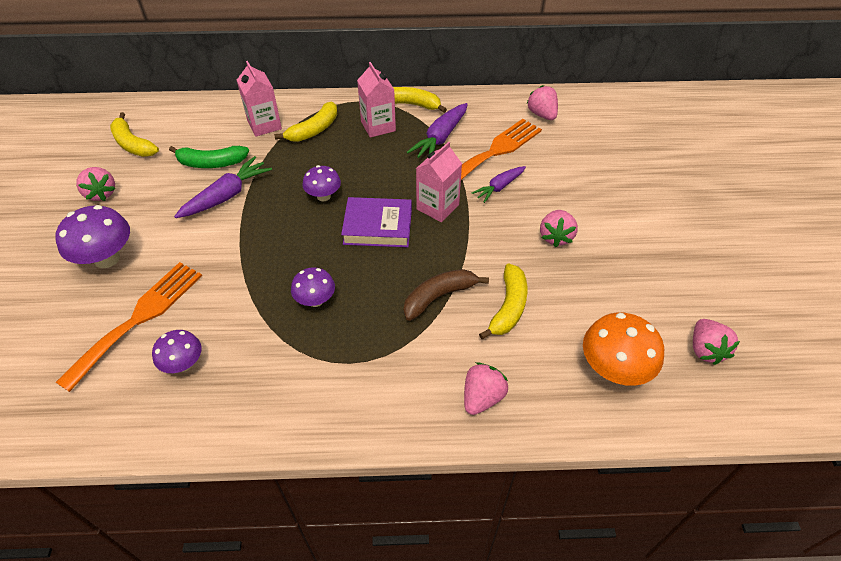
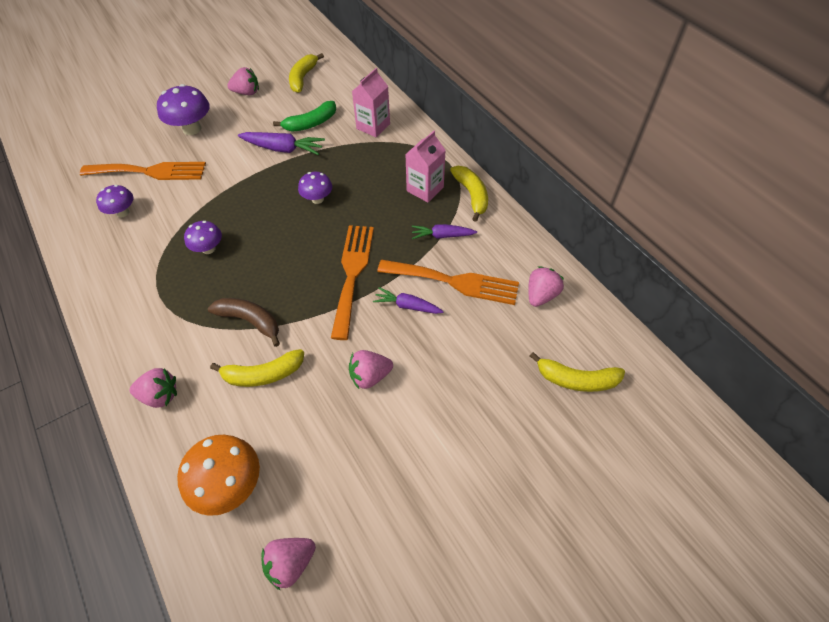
camera: 60 degrees right, 5 degrees up
(101, 193) = (247, 93): pink strawberry -> pink strawberry turned 120 degrees counterclockwise
(211, 163) = (311, 123): green banana -> green banana turned 90 degrees counterclockwise
(314, 130) = (389, 155): yellow banana -> yellow banana (576, 379)
(378, 227) = (304, 247): purple book -> none
(437, 207) = (352, 274): pink carton -> orange fork
(440, 138) = (442, 236): purple carrot -> purple carrot, size x0.65

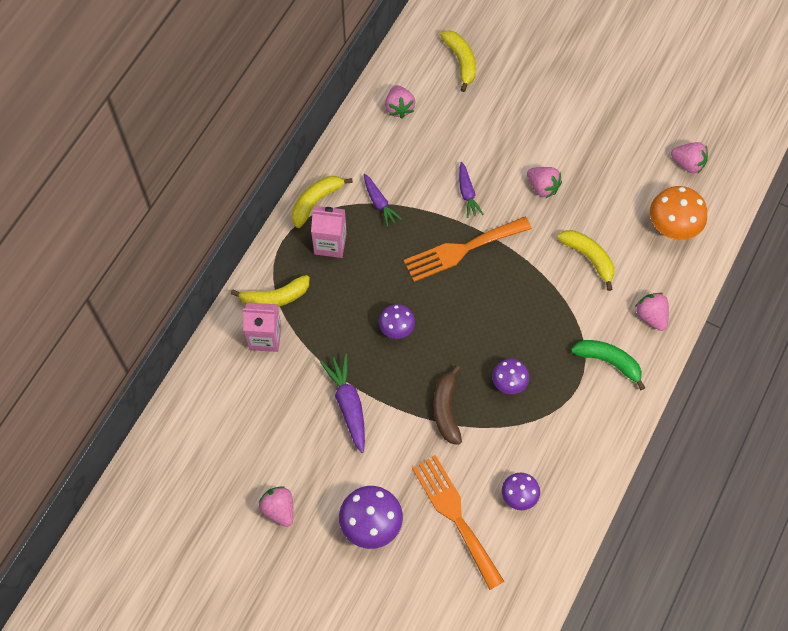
camera: 120 degrees left, 10 degrees up
(250, 321) = (553, 297): brown banana -> brown banana (446, 410)
(303, 78) = (219, 463): yellow banana -> yellow banana (275, 297)
(311, 123) = (294, 402): green banana -> green banana (608, 362)
(454, 282) = (423, 172): orange fork -> none
(541, 295) = (399, 108): pink strawberry -> pink strawberry turned 105 degrees counterclockwise

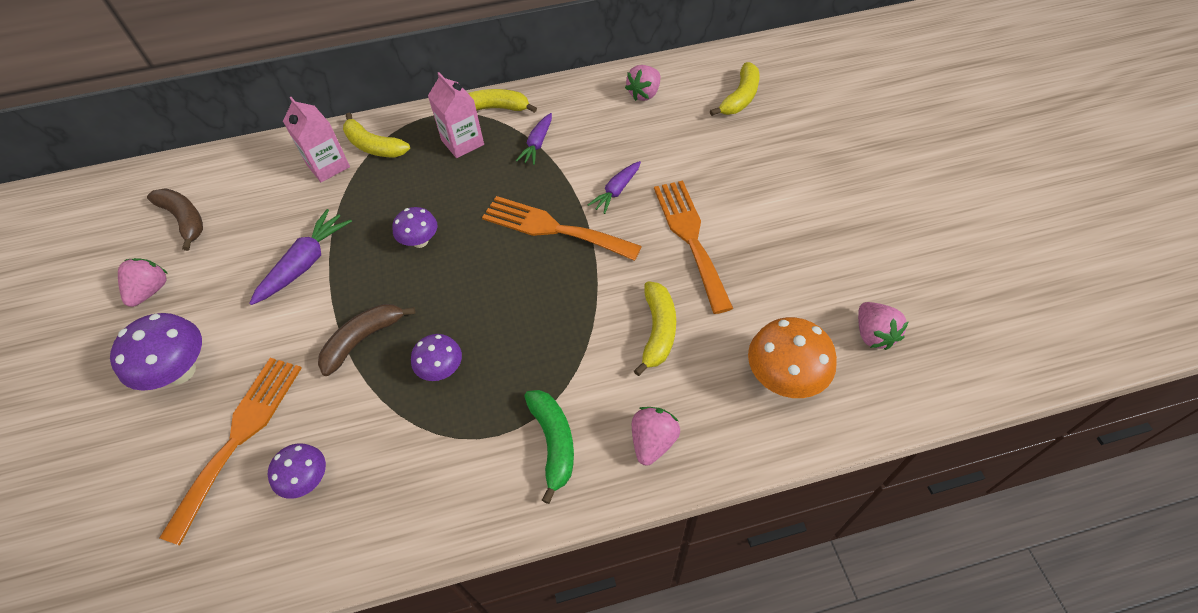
camera: 50 degrees right, 10 degrees down
(226, 455) = (184, 219): none -> brown banana
(542, 187) = (690, 238): pink strawberry -> orange fork

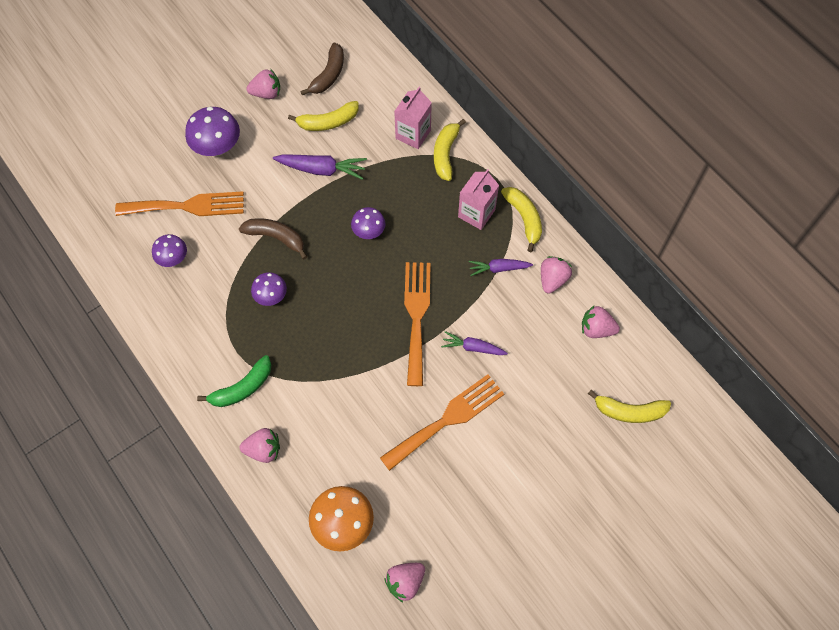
camera: 65 degrees right, 10 degrees up
(574, 108) = (552, 279): none -> pink strawberry
(658, 331) = (351, 424): yellow banana -> yellow banana (328, 122)

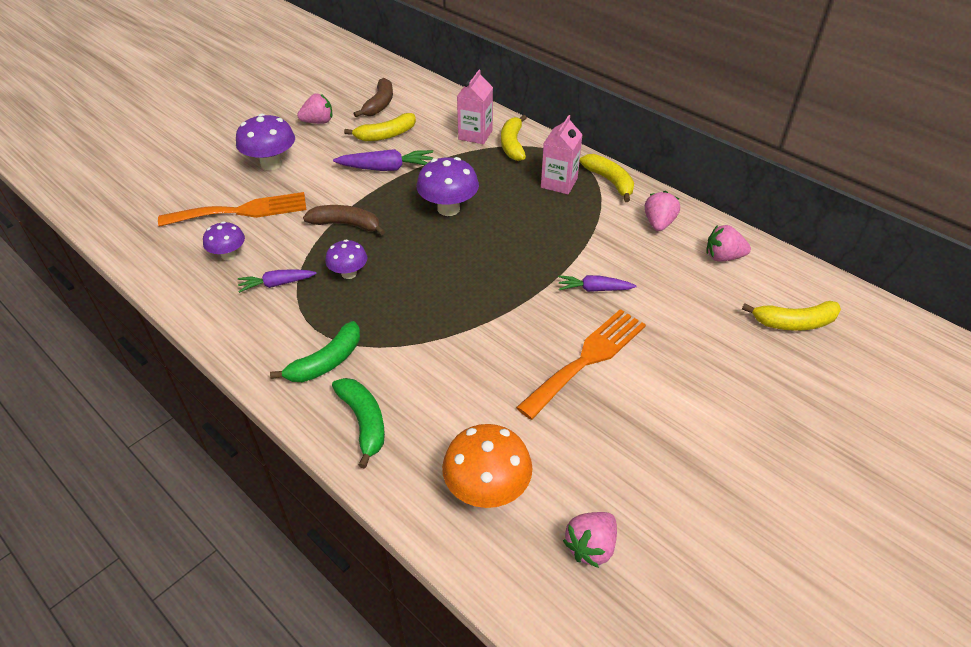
camera: 10 degrees left, 20 degrees down
(263, 450) = (363, 422): pink strawberry -> green banana
(369, 231) = (448, 209): purple mushroom -> purple mushroom, size x1.63
(416, 316) = (521, 270): orange fork -> none
(498, 268) = (598, 221): purple carrot -> purple carrot (277, 284)

